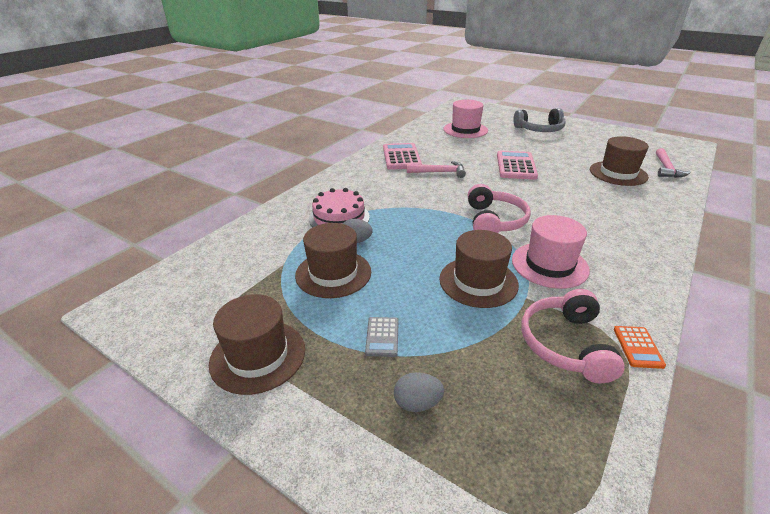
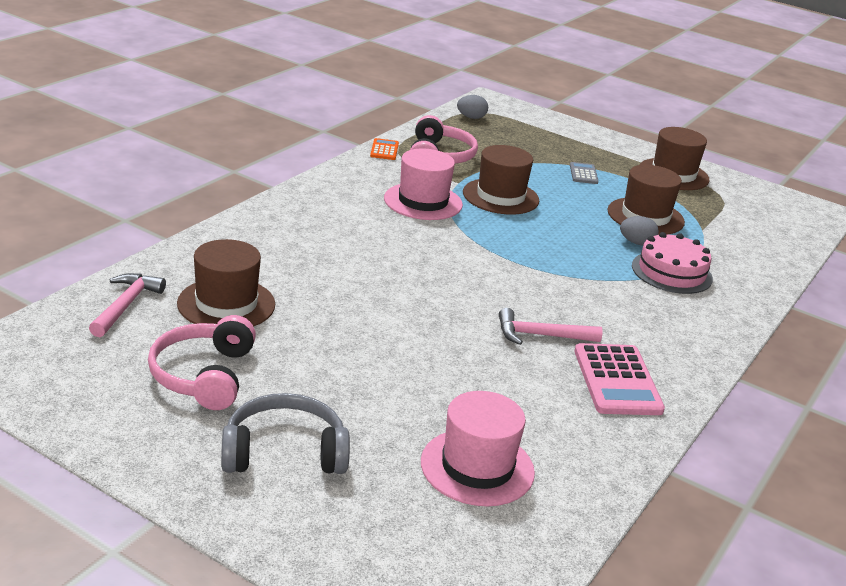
camera: 175 degrees right, 5 degrees down
(417, 403) = (552, 146): grey egg -> grey egg (471, 117)
(494, 221) = (468, 249): pink headphones -> pink headphones (204, 375)
(516, 166) = (399, 337): pink calculator -> none

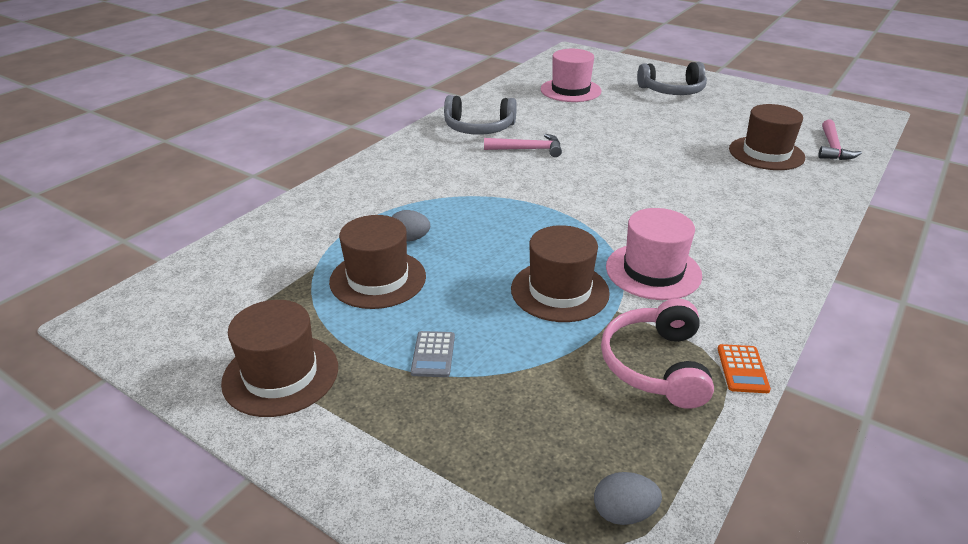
camera: 175 degrees left, 5 degrees up
(204, 375) = (742, 116): pink headphones -> none
(617, 380) = (479, 128): pink calculator -> grey headphones
(672, 272) = (389, 208): pink cake -> none

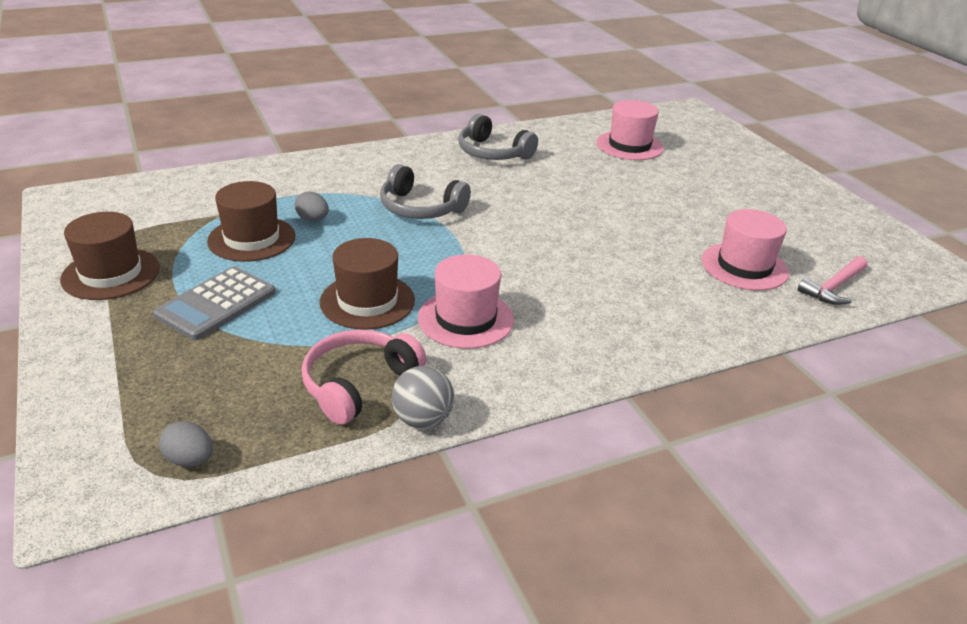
camera: 30 degrees right, 0 degrees up
(433, 354) = (216, 304): grey calculator -> grey calculator, size x1.92
(528, 149) = (508, 184): pink hammer -> none
(672, 91) = (738, 177): grey headphones -> grey headphones (420, 208)
(742, 369) = (422, 420): orange calculator -> grey ball
(766, 153) = (744, 266): brown hat -> pink hat

